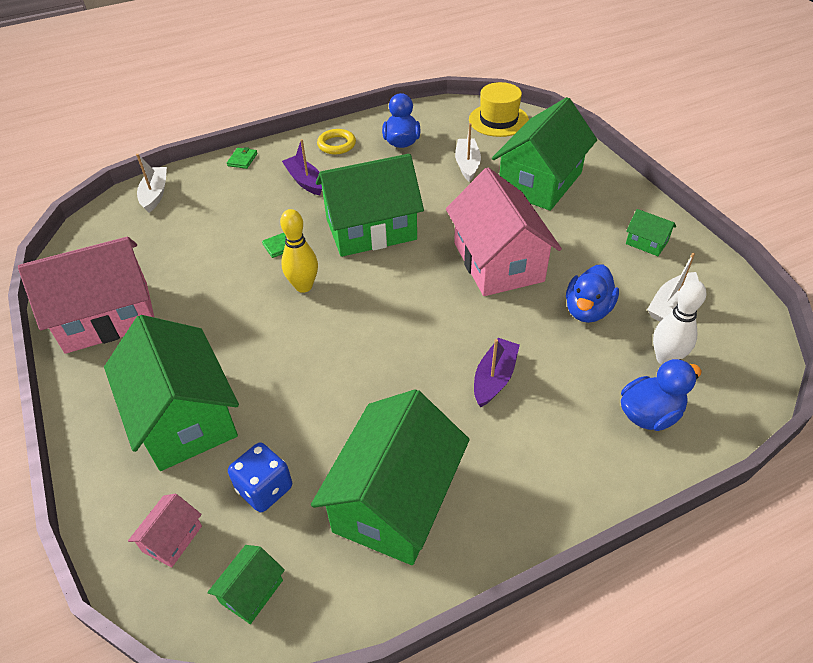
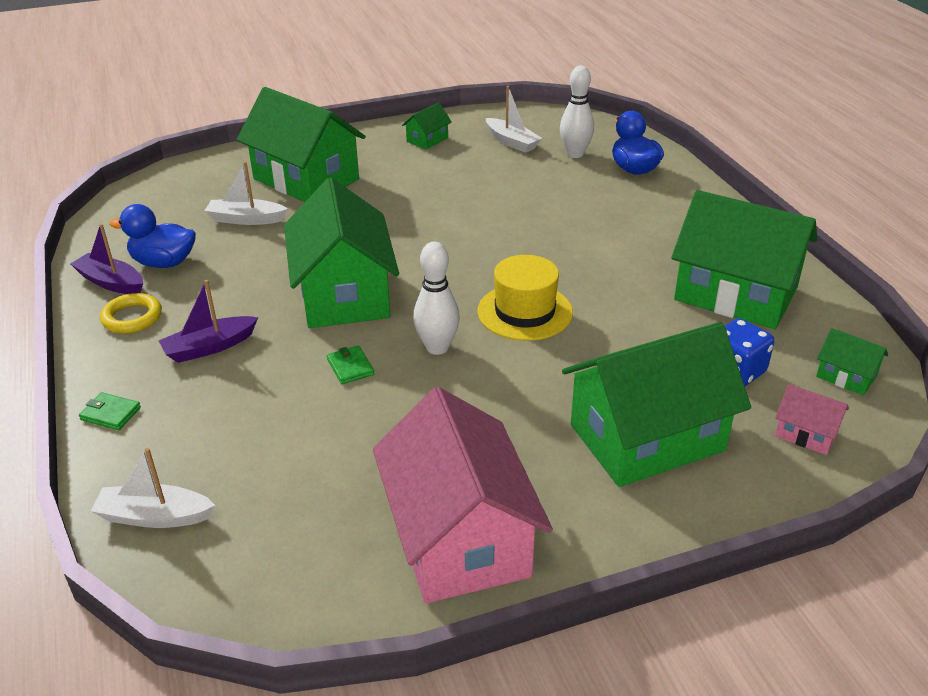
camera: 85 degrees left, 10 degrees down
(303, 286) = (437, 347): yellow bowling pin -> white bowling pin
(494, 378) = (593, 233): purple boat -> purple boat (111, 282)
(498, 120) = (163, 191): yellow hat -> yellow hat (525, 312)
(498, 262) = (431, 216): pink house -> none
(587, 310) = (512, 179): blue duck -> none

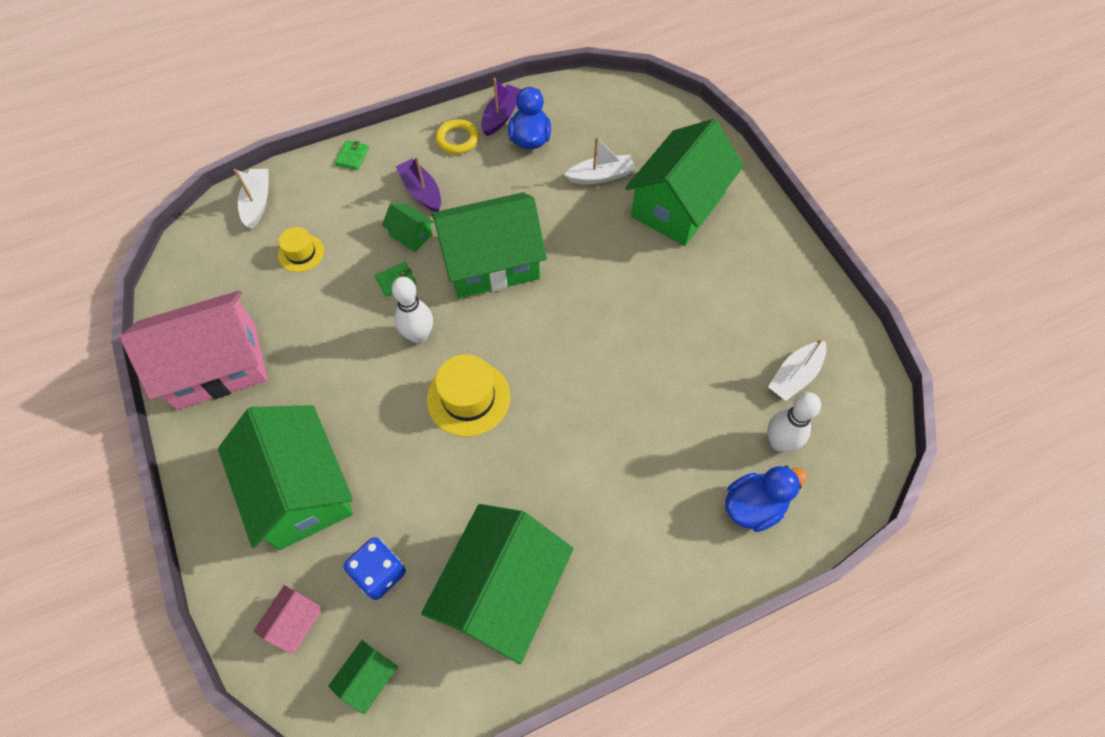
camera: 85 degrees right, 25 degrees up
(246, 219) = (600, 176): white boat -> white boat turned 75 degrees clockwise
(276, 459) = (301, 253): none -> yellow hat
(427, 140) = (781, 294): green house -> green house (411, 235)

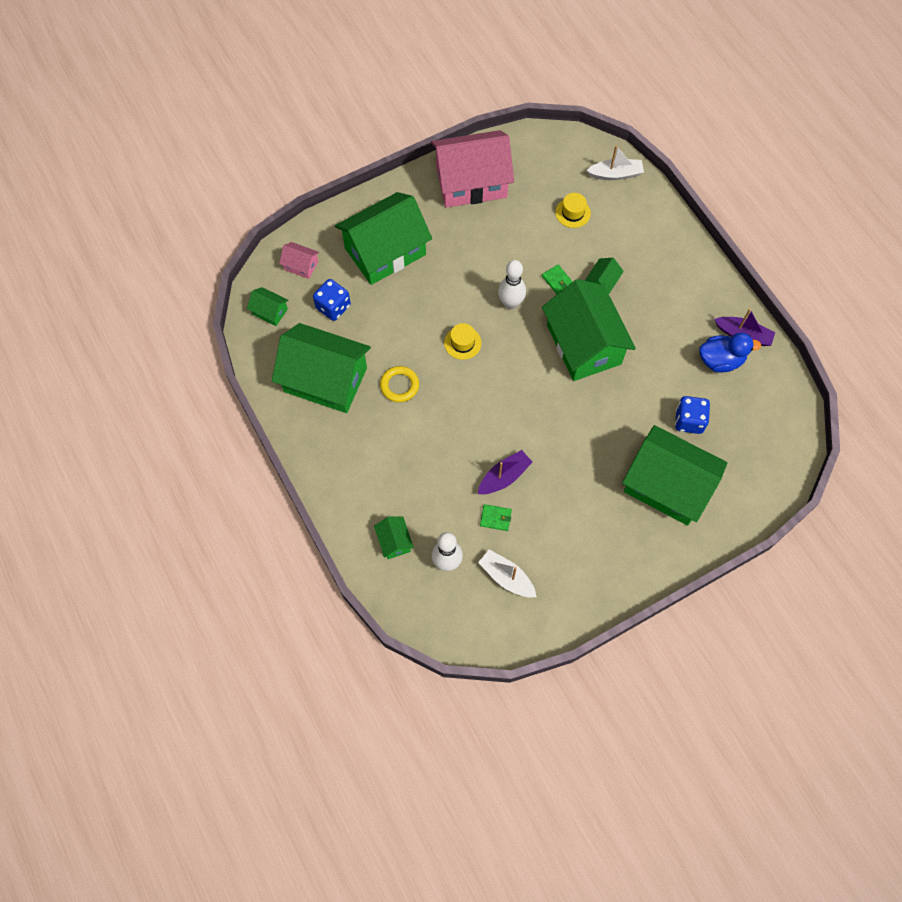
camera: 85 degrees right, 5 degrees up
(217, 365) = (471, 182): pink house -> pink house turned 75 degrees counterclockwise
(352, 157) = (674, 229): green wallet -> green wallet (495, 518)
(421, 191) = (646, 285): purple boat -> purple boat (504, 477)
(457, 139) = (708, 303): yellow ring -> yellow ring (399, 385)
(468, 398) = (462, 343): yellow hat -> yellow hat, size x0.61
(600, 176) = (689, 421): white boat -> blue dice
(753, 506) = (394, 541): blue duck -> green house

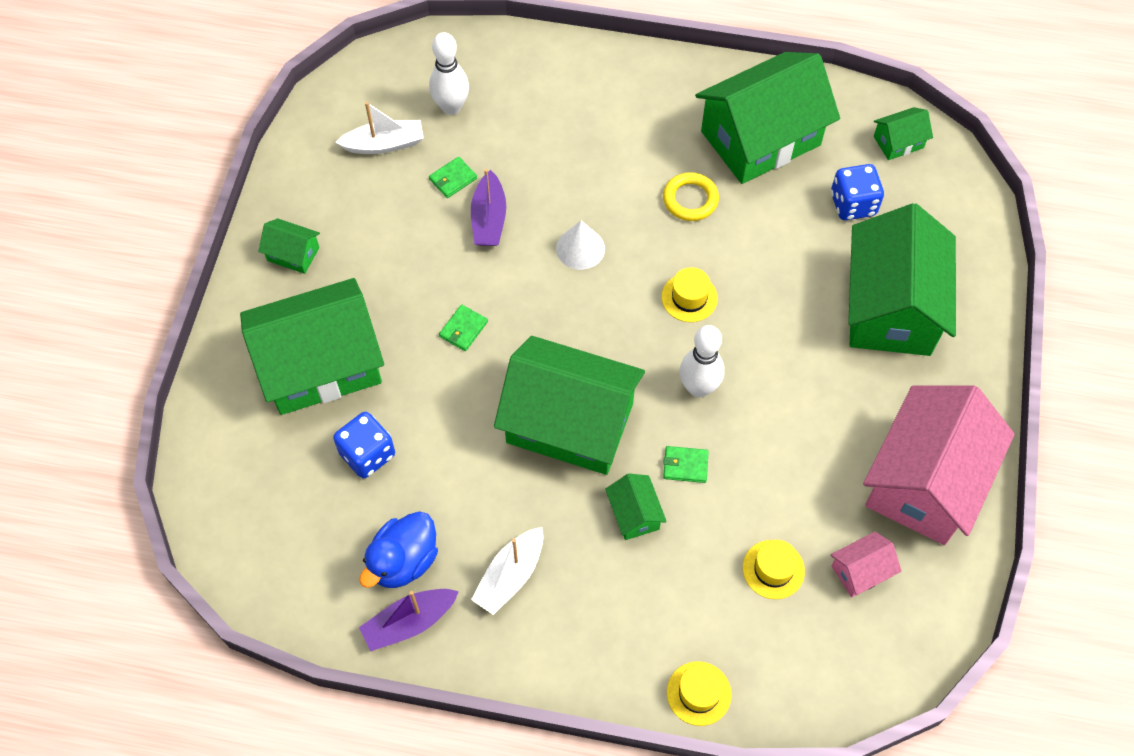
camera: 130 degrees right, 5 degrees down
(301, 265) = (940, 209): pink house -> pink house (860, 571)
(394, 541) = (517, 80): green house -> green house (293, 254)
(480, 416) = (580, 248): none -> white cone
(581, 434) = (463, 329): none -> green wallet
(615, 174) = (793, 682): white boat -> white boat (510, 576)
(655, 204) = (699, 693): none -> yellow hat

